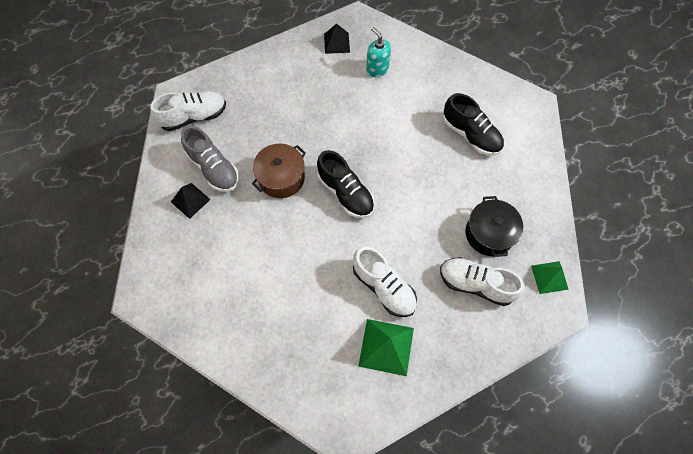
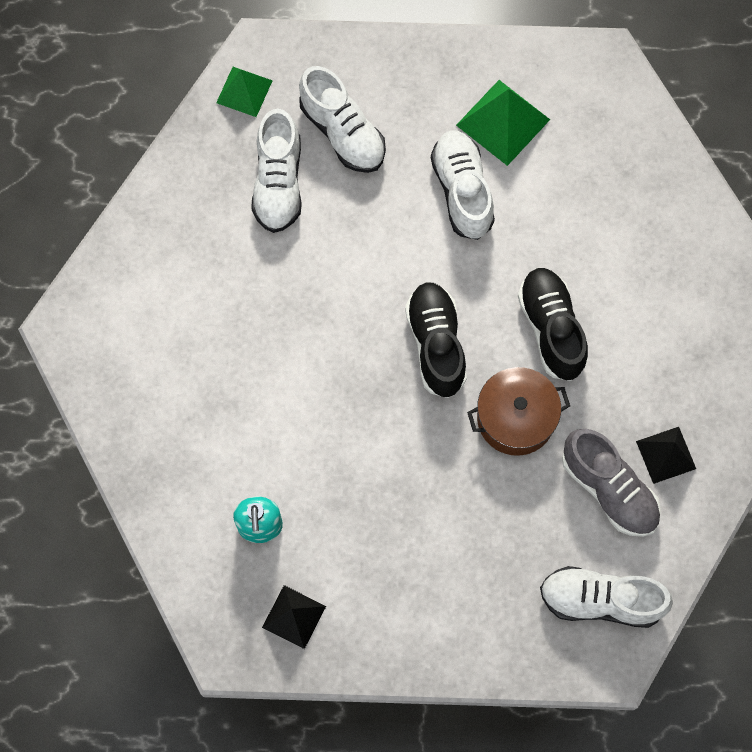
camera: 150 degrees left, 5 degrees up
(214, 168) = (609, 489): grey shoe -> grey shoe turned 150 degrees clockwise
(470, 134) = (197, 333): black shoe -> black shoe (551, 329)
(489, 233) = (278, 183): black pot -> white shoe

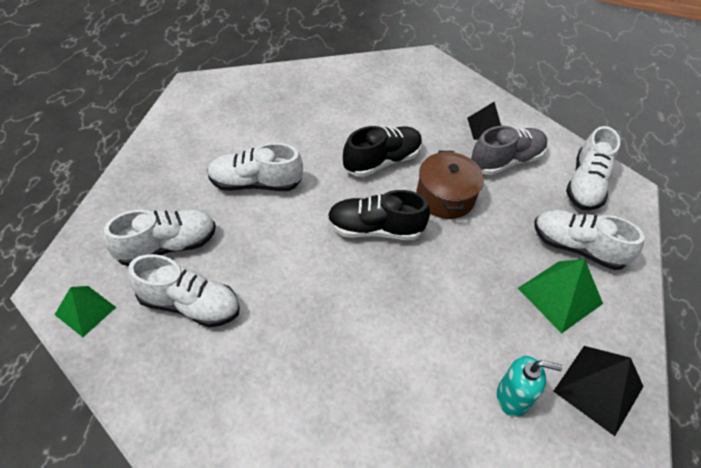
camera: 80 degrees left, 20 degrees down
(294, 616) = (598, 388): black pyramid -> black pyramid, size x1.54
(484, 590) = (577, 247): none -> white shoe
(503, 122) = (211, 147): green pyramid -> green pyramid (560, 295)
(551, 329) = (382, 161): black shoe -> black shoe turned 150 degrees clockwise

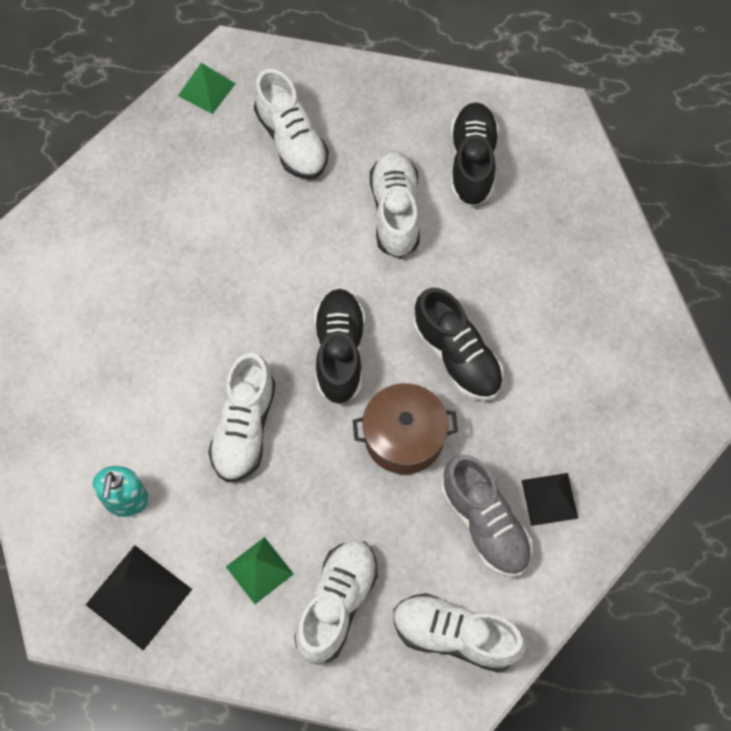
camera: 90 degrees right, 15 degrees up
(189, 304) = (219, 177): white shoe -> white shoe (244, 428)
(222, 135) = (472, 162): none -> black shoe
(560, 295) = (259, 570): green pyramid -> green pyramid, size x0.65

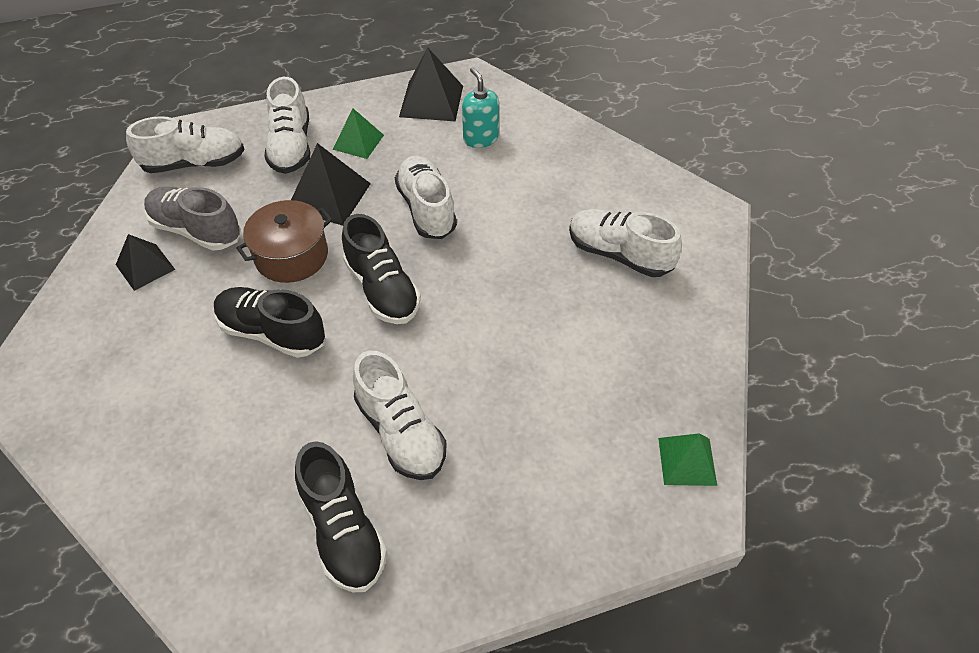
camera: 150 degrees right, 15 degrees down
(291, 140) = (556, 452): white shoe -> white shoe (619, 254)
(331, 500) = (329, 196): none -> black pyramid

